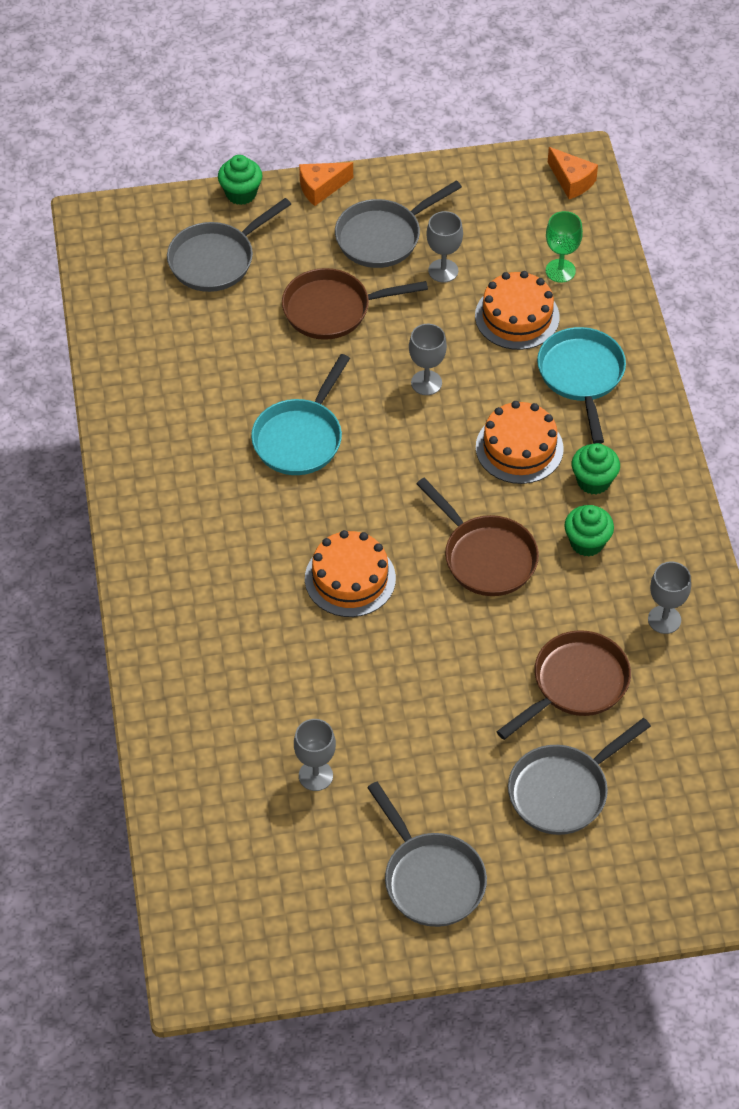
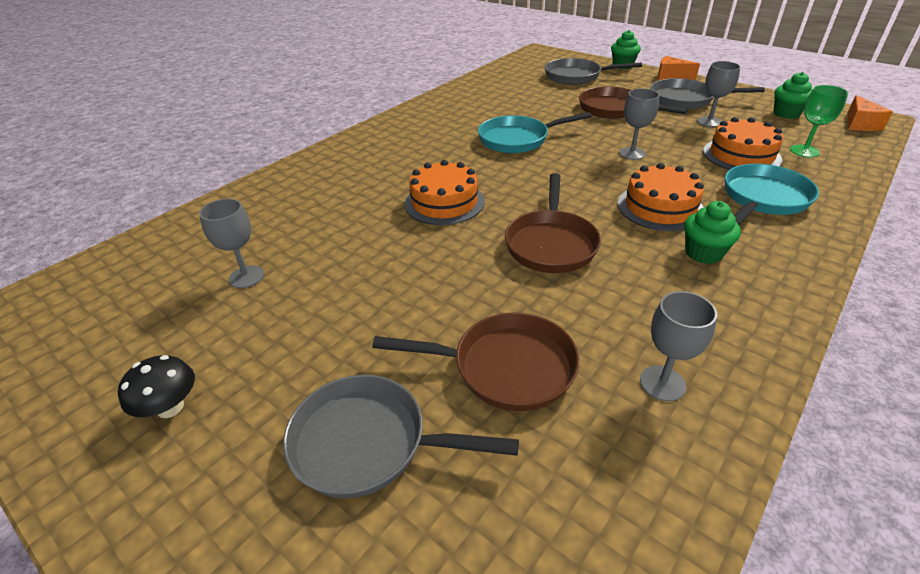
camera: 50 degrees right, 15 degrees down
(430, 879) = (170, 407): grey pan -> black mushroom
(587, 542) = (649, 283): green cupcake -> green cupcake (786, 114)

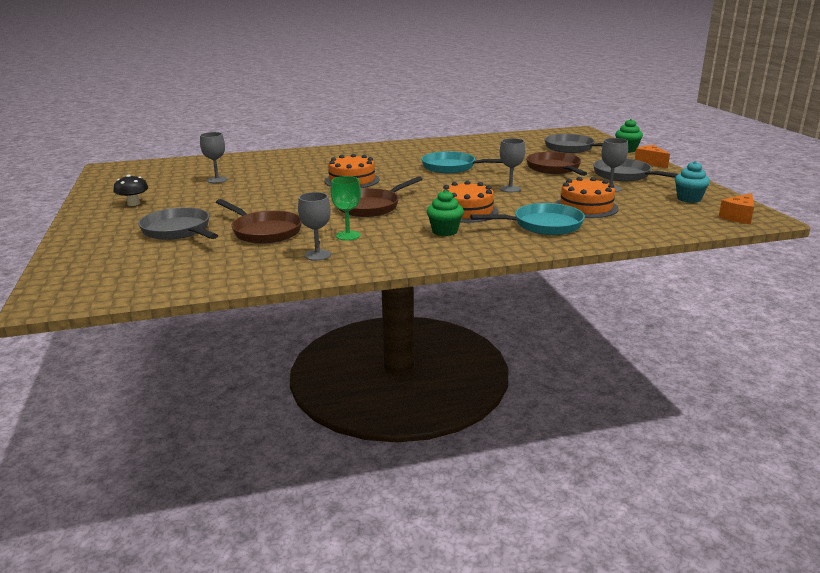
camera: 35 degrees right, 15 degrees down
(786, 114) = (689, 199): green cupcake -> turquoise cupcake
(804, 151) = (642, 216): green goblet -> green goblet (348, 235)

